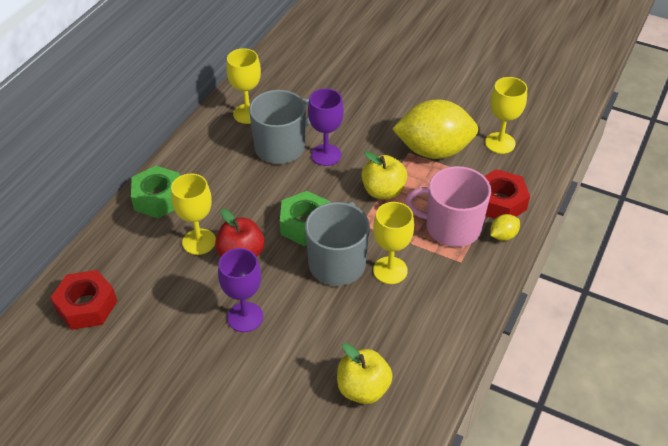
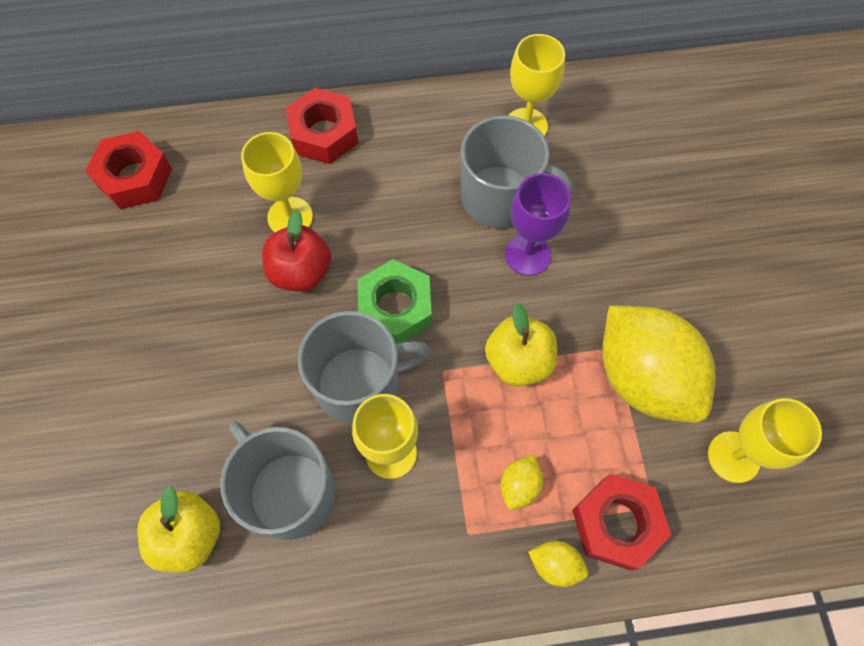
camera: 55 degrees right, 20 degrees up
(158, 198) = (324, 134): green nut -> red nut
(245, 317) = (214, 337): purple goblet -> none
(375, 327) = (290, 492): none -> grey mug
(451, 227) = (519, 485): pink mug -> yellow lemon

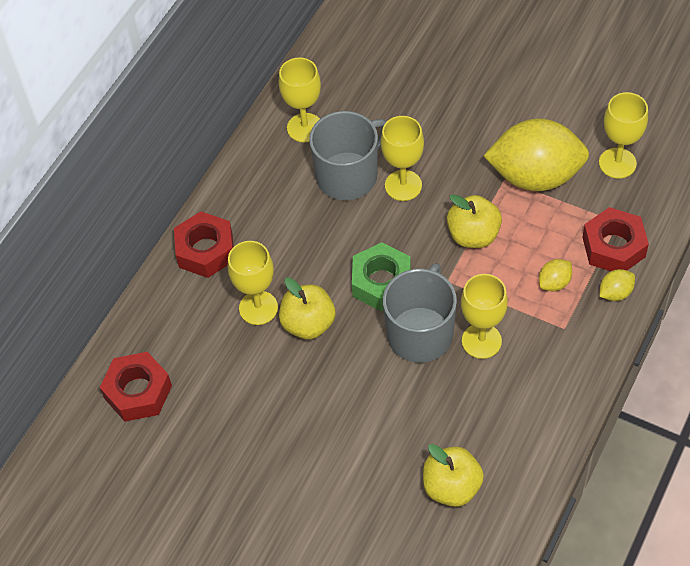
camera: 50 degrees left, 10 degrees down
(290, 492) = (465, 412): grey mug -> none
(301, 272) = (308, 324): red apple -> yellow apple
(519, 485) = (554, 283): yellow lemon -> yellow lemon turned 75 degrees clockwise
(528, 255) = (403, 185): purple goblet -> yellow goblet

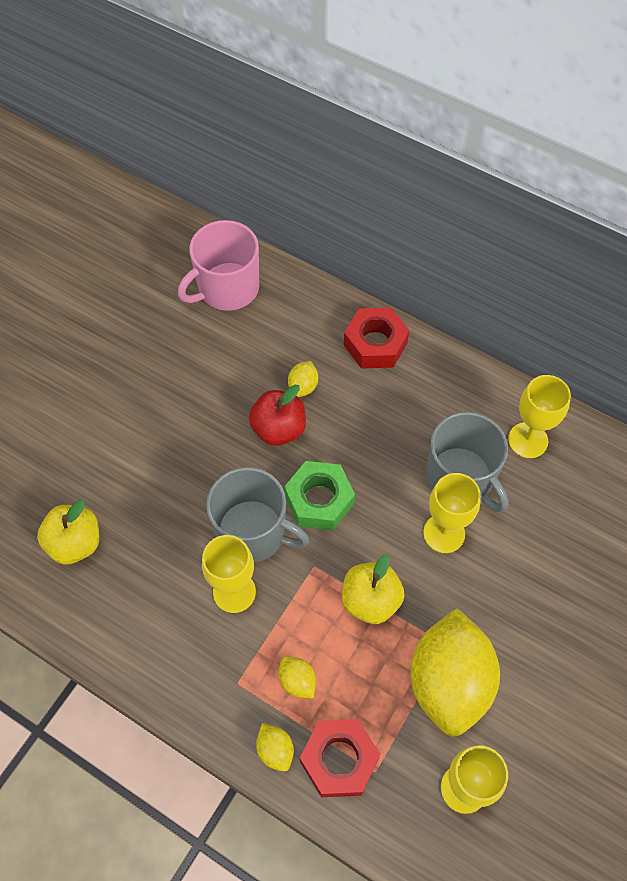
camera: 90 degrees right, 5 degrees up
(138, 392) = (227, 288): red nut -> pink mug
(258, 308) = (303, 386): yellow goblet -> yellow lemon
(308, 324) = (279, 429): yellow apple -> red apple

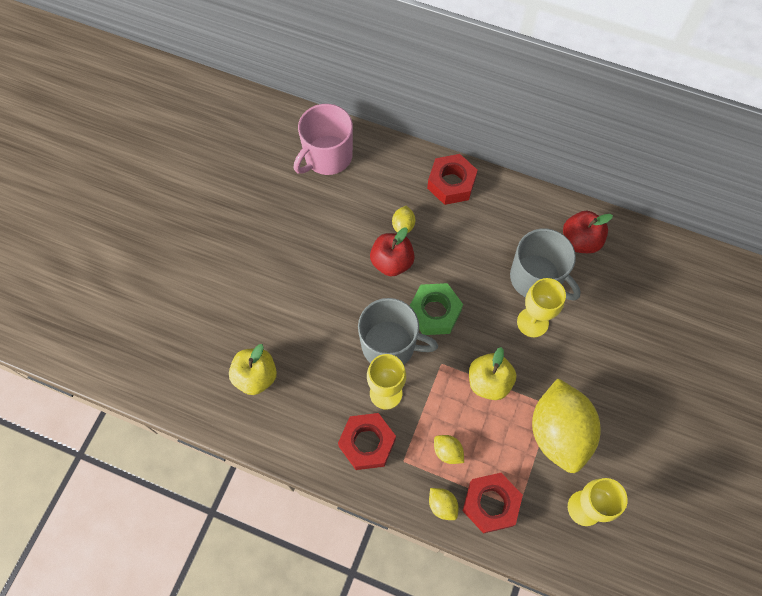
camera: 10 degrees left, 5 degrees up
(196, 652) = (367, 443): none -> red nut
(528, 440) = (580, 241): yellow goblet -> red apple

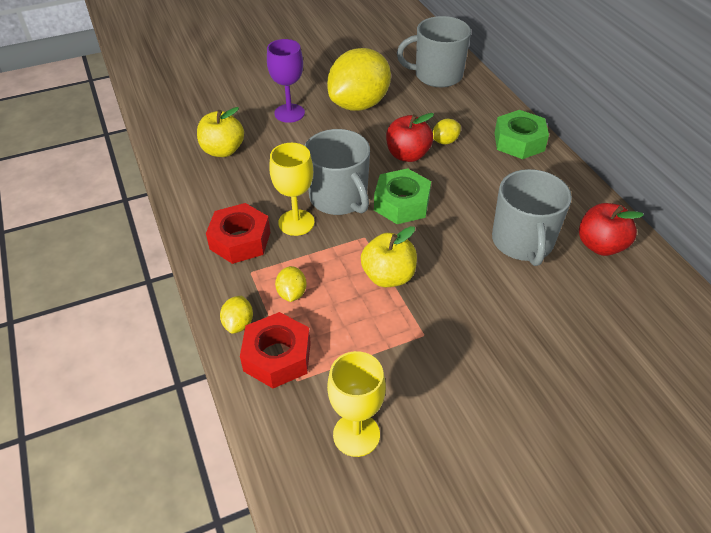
camera: 45 degrees right, 20 degrees down
(261, 294) = (289, 113): none -> purple goblet
(327, 156) = (437, 75): pink mug -> grey mug
(451, 183) = (519, 142): red nut -> green nut
(532, 322) = (481, 267): yellow goblet -> none
(558, 432) = (405, 358): yellow lemon -> yellow lemon (359, 104)

